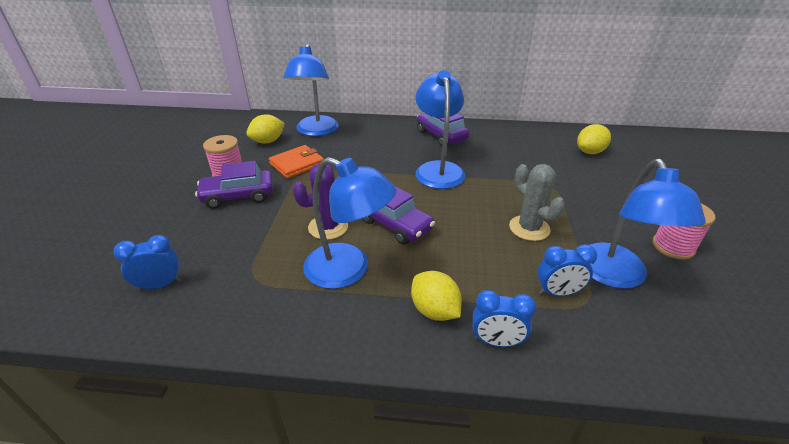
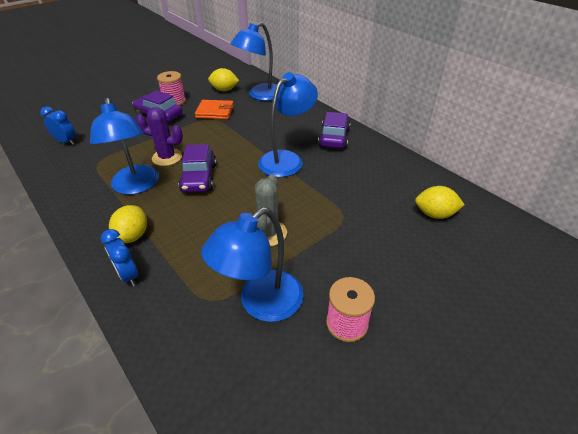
camera: 45 degrees right, 5 degrees up
(558, 293) = (206, 281): blue clock -> none

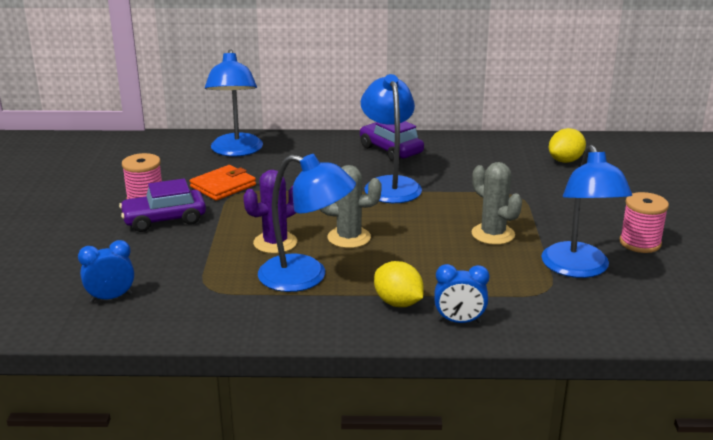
camera: 50 degrees left, 15 degrees down
(199, 178) = (349, 237): purple car -> grey cactus
(224, 90) = (180, 164): yellow lemon -> none

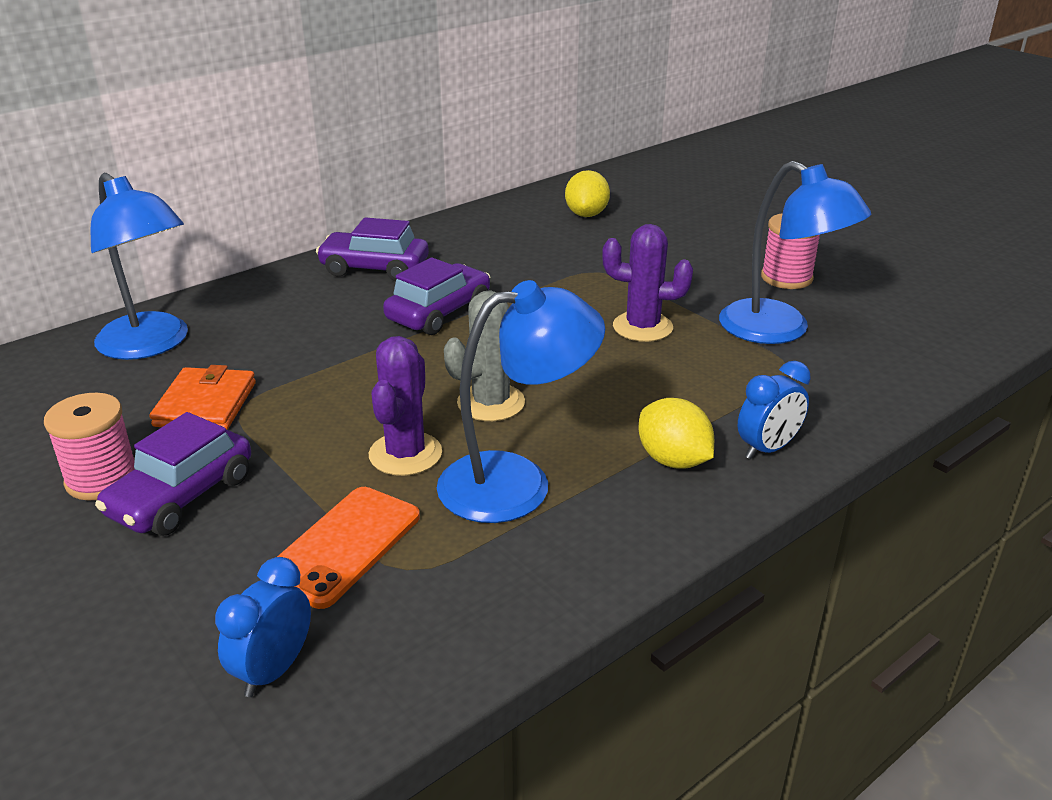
camera: 40 degrees left, 5 degrees up
(196, 267) = (344, 546): none -> orange phone
(390, 185) = (439, 313): blue lamp -> purple car
(398, 303) = (673, 460): yellow lemon -> yellow lemon turned 45 degrees clockwise
(493, 234) = (642, 327): grey cactus -> purple cactus

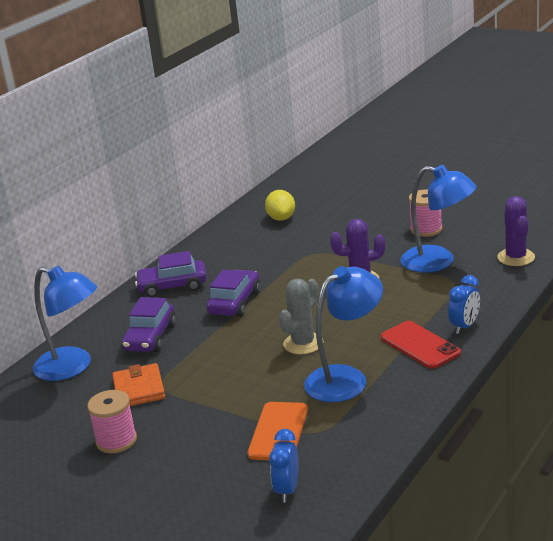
camera: 15 degrees left, 5 degrees down
(182, 496) = (170, 435): purple car -> purple car (150, 338)
(405, 454) = (276, 382): purple cactus -> purple cactus (516, 257)
(673, 460) = (420, 345): yellow lemon -> red phone

